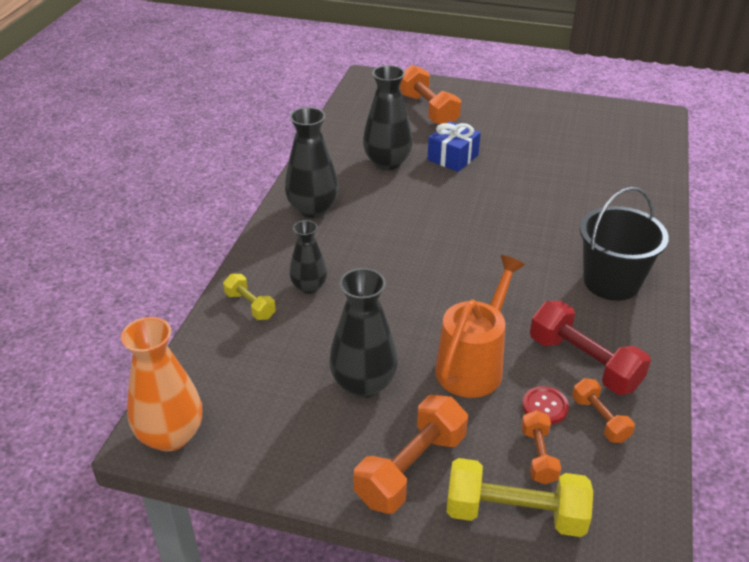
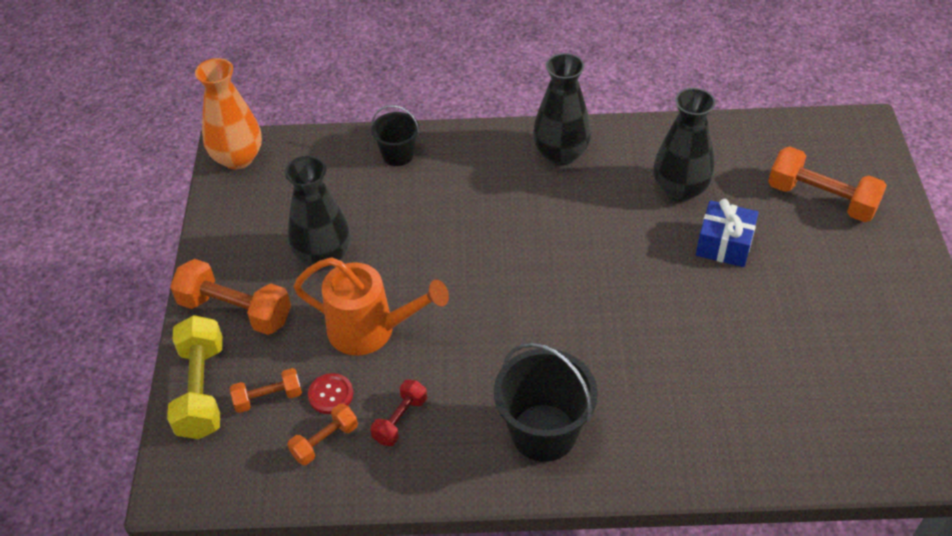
camera: 75 degrees right, 10 degrees up
(250, 306) = (398, 155): yellow dumbbell -> black bucket
(309, 287) = (438, 185): black vase -> none
(428, 110) = (821, 199): orange dumbbell -> orange dumbbell turned 75 degrees clockwise
(584, 363) = (400, 420): red dumbbell -> red dumbbell, size x0.56

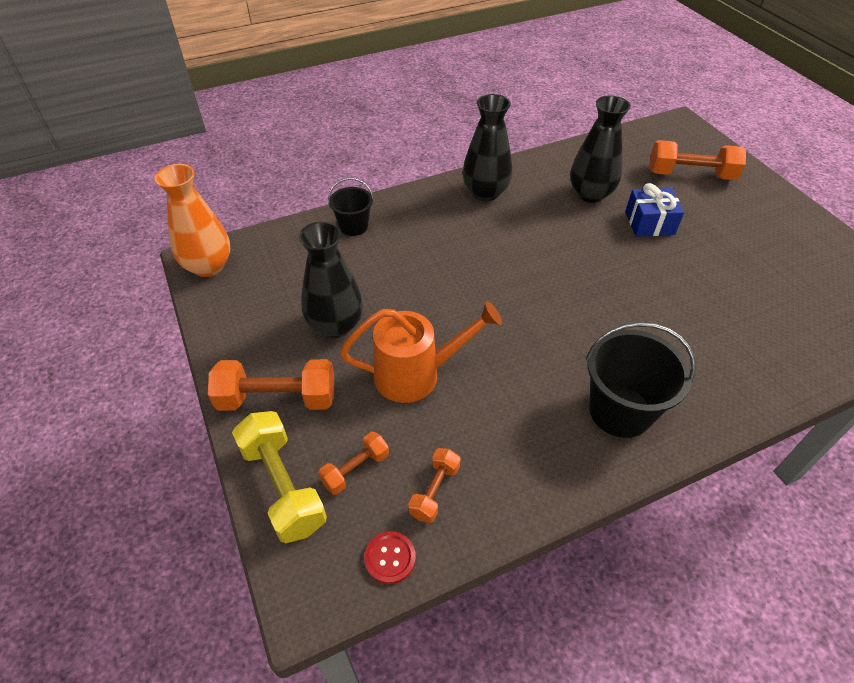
camera: 25 degrees left, 0 degrees up
(330, 394) = (414, 445): red button -> red button (390, 558)
(400, 420) = (492, 445): red dumbbell -> none

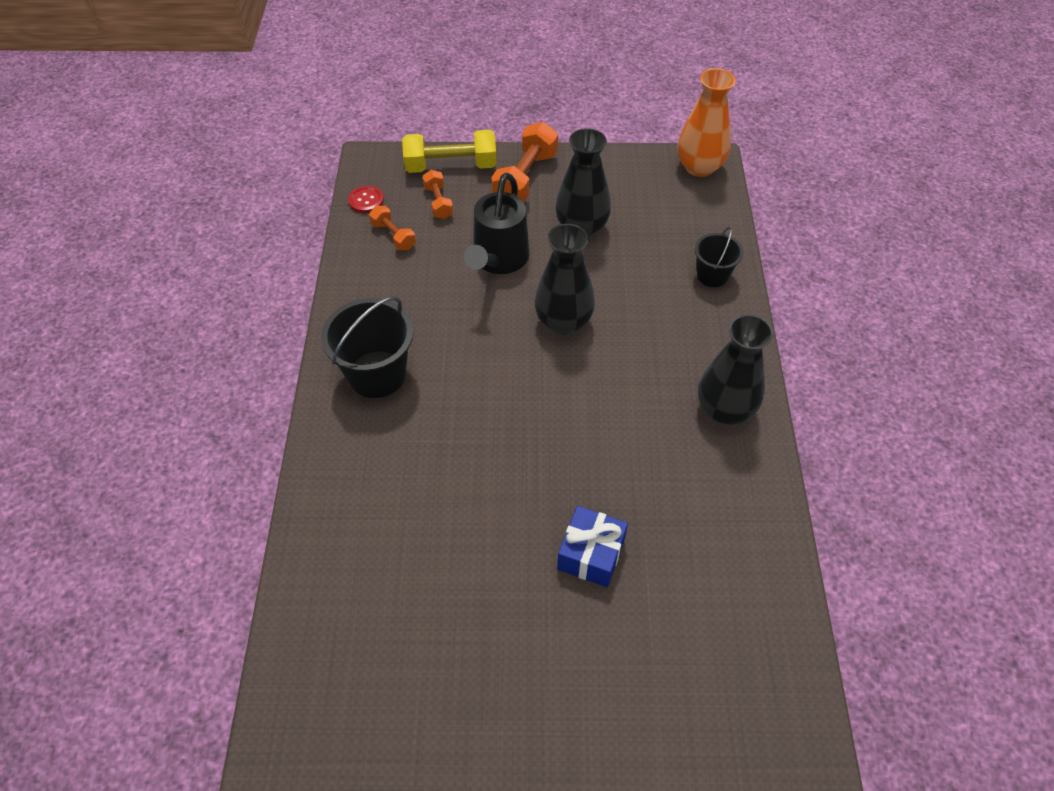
camera: 115 degrees right, 5 degrees up
(417, 374) = (498, 260): orange watering can -> black watering can
(590, 194) = (675, 520): black vase -> black vase (563, 321)
(690, 175) = (665, 680): orange dumbbell -> none

